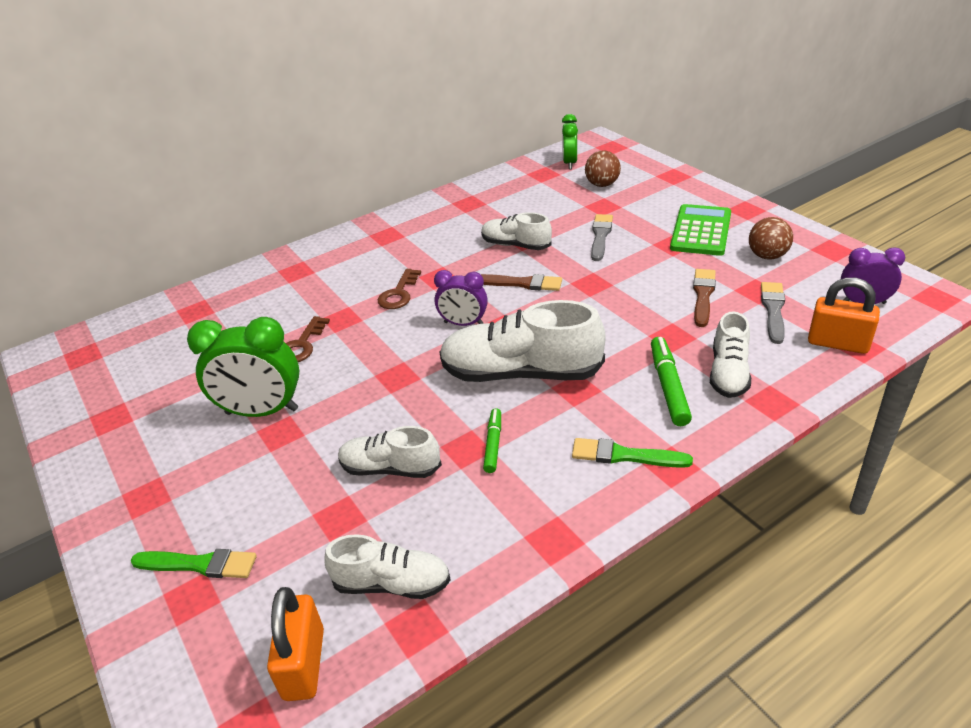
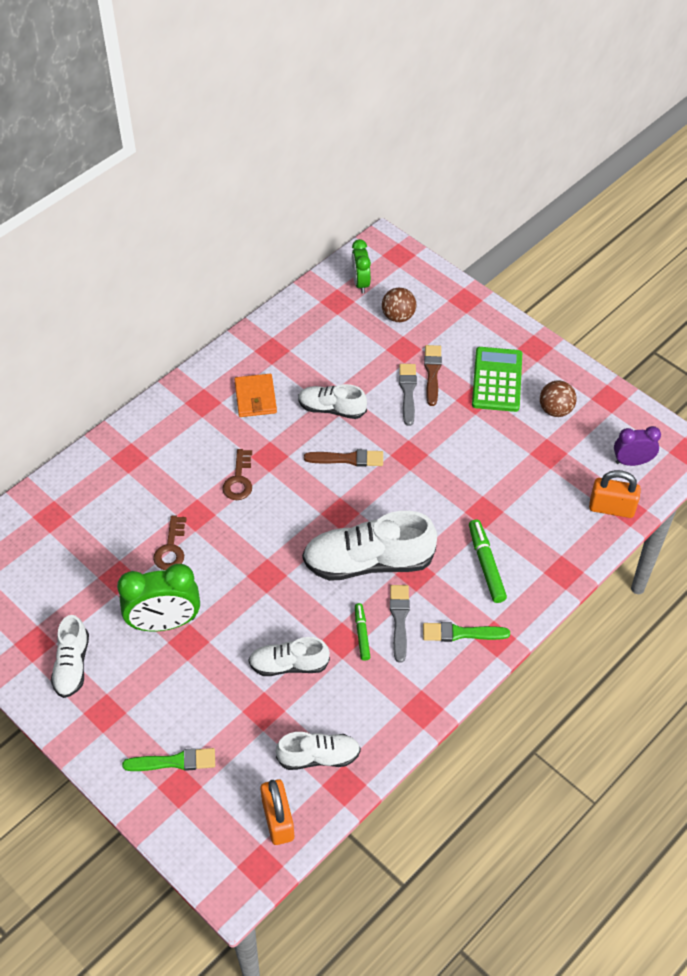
camera: 15 degrees left, 15 degrees up
(440, 234) = (255, 397): none -> orange wallet
(463, 323) = (307, 511): purple clock -> none
(703, 295) = (505, 462): brown brush -> brown brush (432, 373)
(728, 373) = (530, 546): white shoe -> white shoe (72, 665)
(773, 310) = (562, 475): grey brush -> grey brush (399, 619)

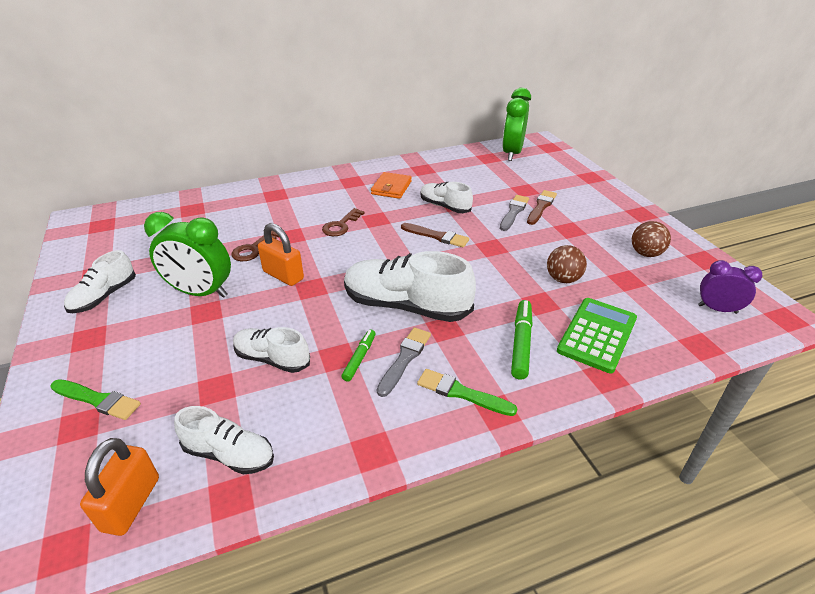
camera: 25 degrees right, 15 degrees down
(360, 283) = (512, 153): green clock -> green clock, size x1.64
(398, 316) = (531, 173): brown ball -> brown ball (563, 279)
(497, 380) = (597, 223): green calculator -> green calculator (597, 335)
(611, 508) = (682, 339): orange padlock -> orange padlock (283, 275)

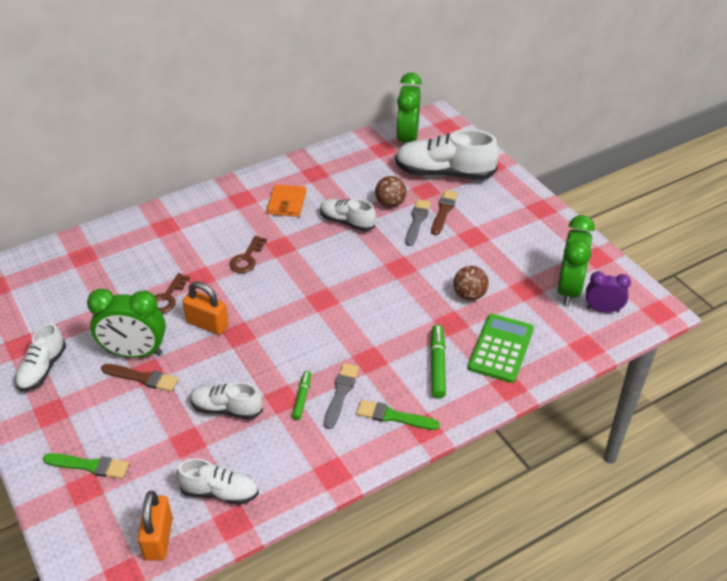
camera: 10 degrees left, 5 degrees up
(406, 306) = (331, 342): white shoe -> white shoe (444, 173)
(437, 236) = (345, 260): brown brush -> brown brush (142, 378)
(645, 253) = (544, 257): brown ball -> brown ball (390, 204)
(675, 285) = (569, 289): none -> green clock

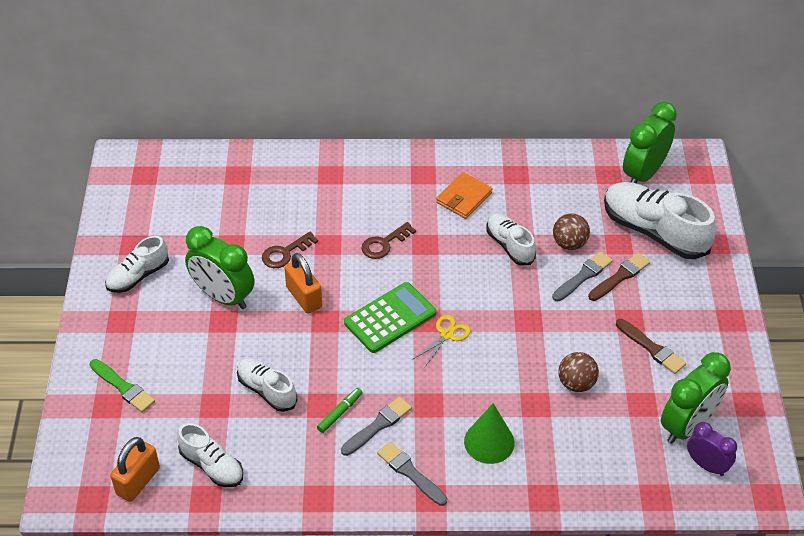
camera: 30 degrees right, 5 degrees up
(142, 378) = (215, 325): brown brush -> brown brush (651, 348)
(346, 303) = (447, 334): none -> yellow scissors
(393, 416) = (410, 472): green brush -> grey brush
(437, 365) = (489, 442): green marker -> green cone
(501, 348) = (565, 455): green calculator -> green calculator (390, 318)

